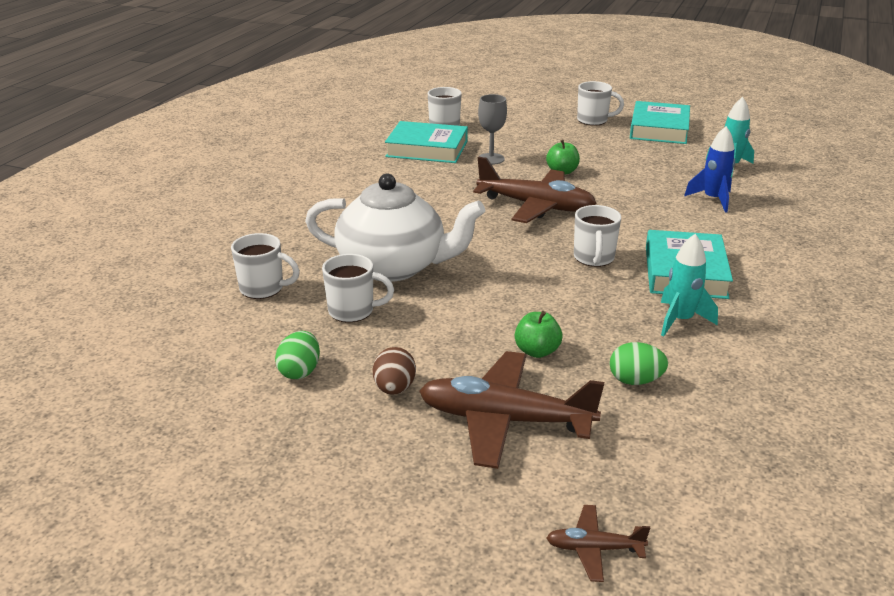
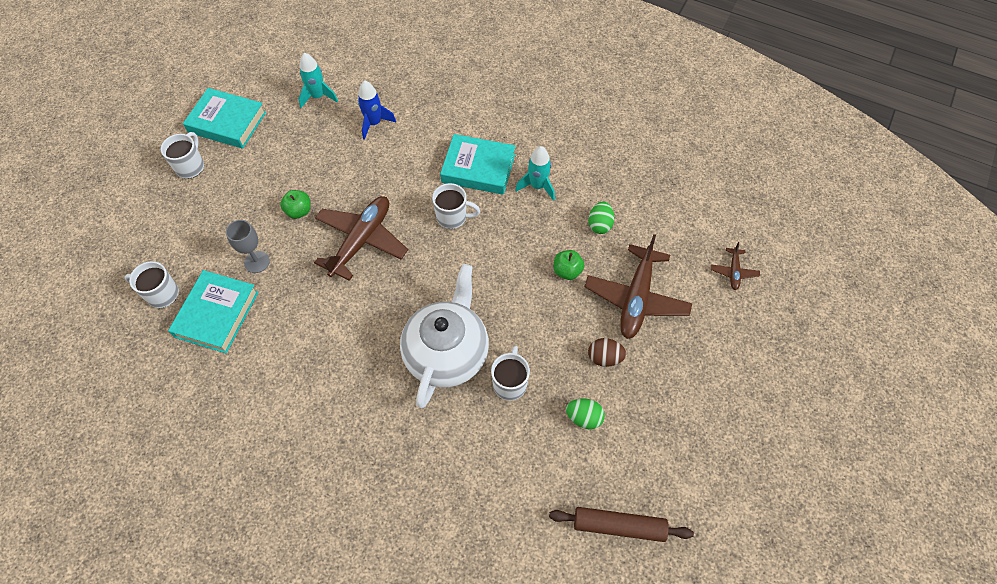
camera: 85 degrees left, 30 degrees up
(138, 404) = (619, 526): none -> brown rolling pin
(263, 289) = (470, 452): white mug -> none

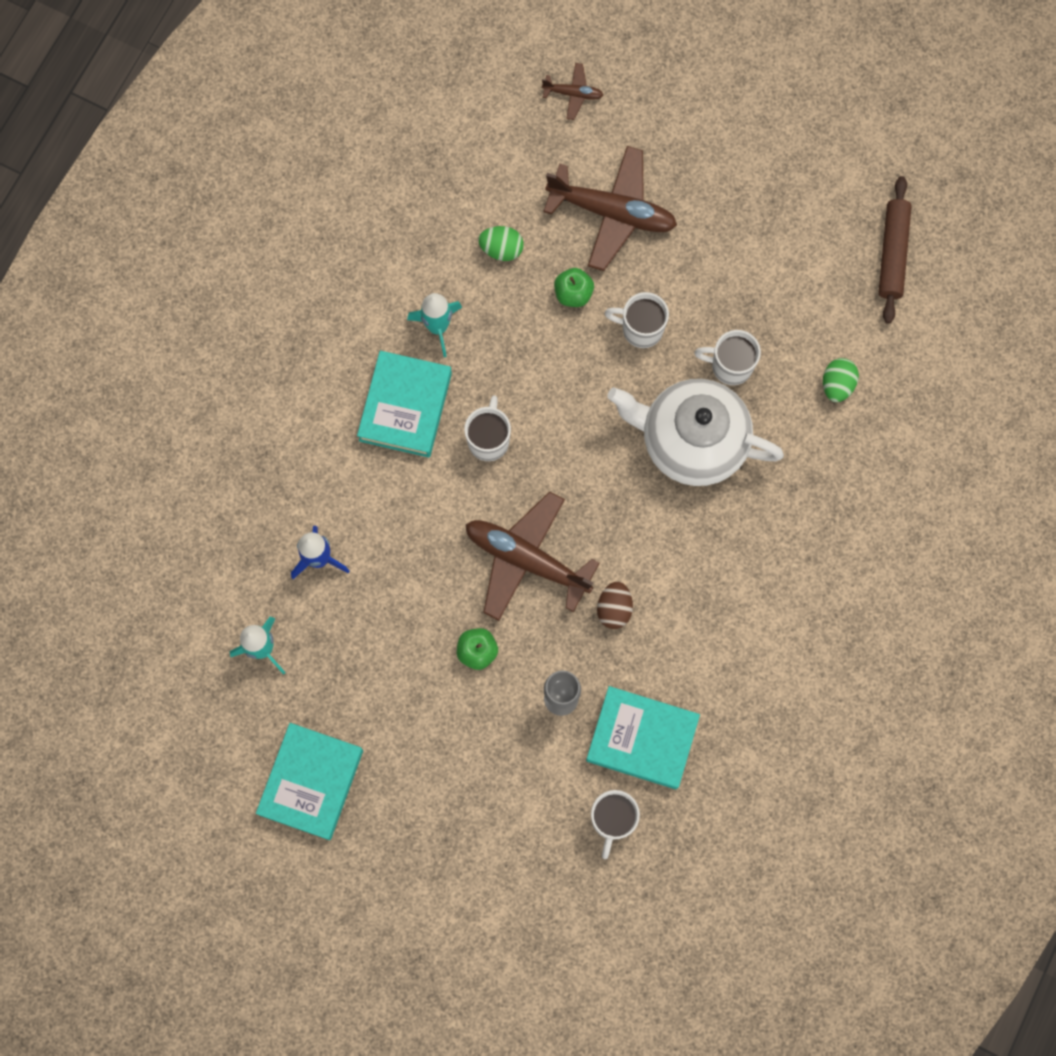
camera: 90 degrees left, 15 degrees up
(190, 166) = (395, 823): white mug -> white mug (641, 329)
(584, 418) = (771, 283): green egg -> green egg (837, 385)
(604, 358) = (694, 255): brown egg -> brown egg (614, 609)

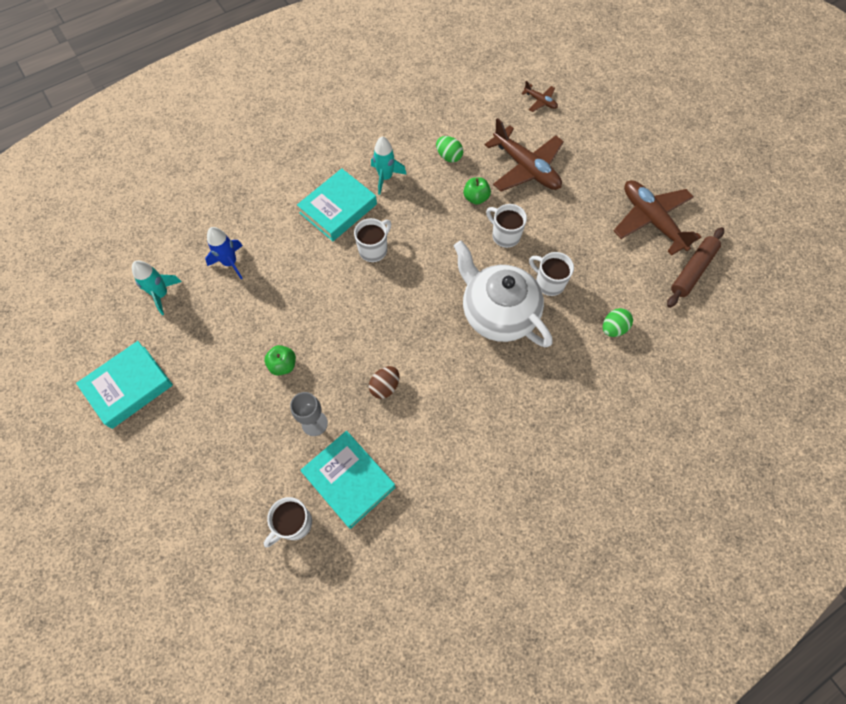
camera: 30 degrees right, 10 degrees down
(526, 560) = (350, 328): brown plane -> brown plane (651, 220)

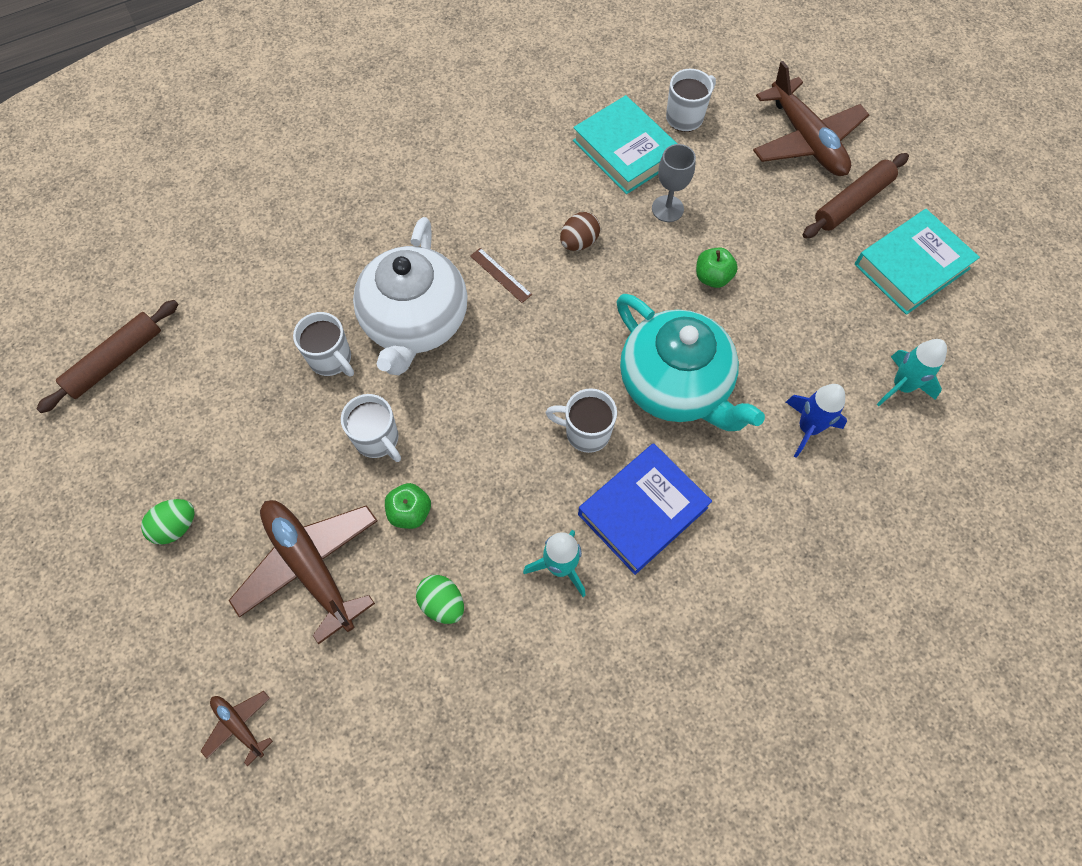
camera: 175 degrees left, 0 degrees up
(161, 442) = (852, 202): none -> brown rolling pin
(314, 283) = (676, 385): none -> turquoise teapot
(338, 208) = (643, 511): turquoise book -> blue book
(374, 249) = (586, 432): white mug -> white mug turned 60 degrees clockwise
(442, 354) = (500, 275): none -> brown ruler
(497, 313) = (415, 322): white teapot -> white teapot turned 45 degrees clockwise
(613, 328) = (262, 290): green egg -> green egg (176, 526)
(651, 220) = (138, 446): brown plane -> brown plane (806, 140)

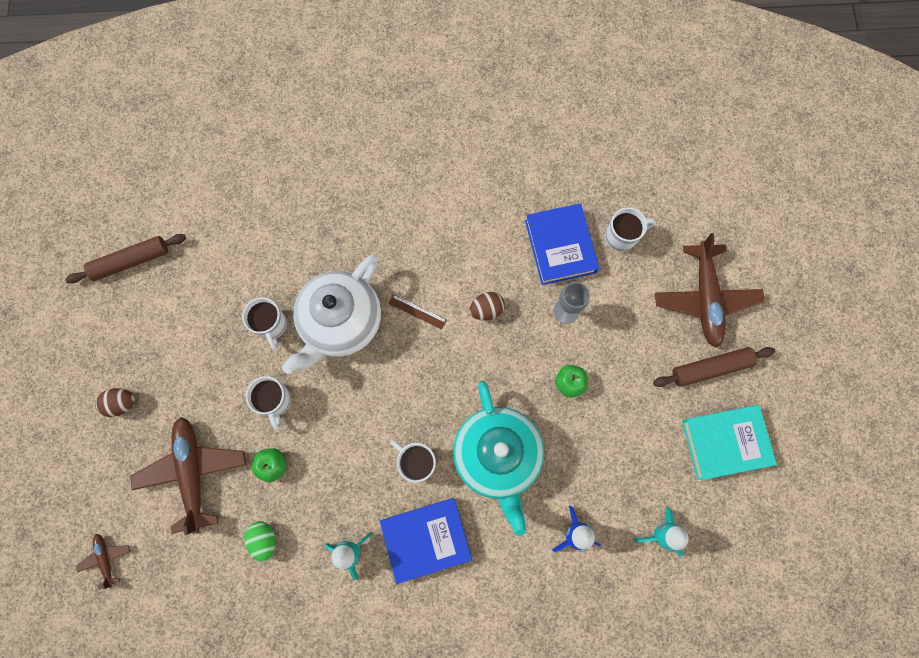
camera: 25 degrees right, 10 degrees up
(176, 526) = (122, 404): green egg -> brown egg
(500, 275) = (417, 311): brown ruler -> brown ruler turned 45 degrees counterclockwise
(625, 150) = (560, 246): turquoise book -> blue book

